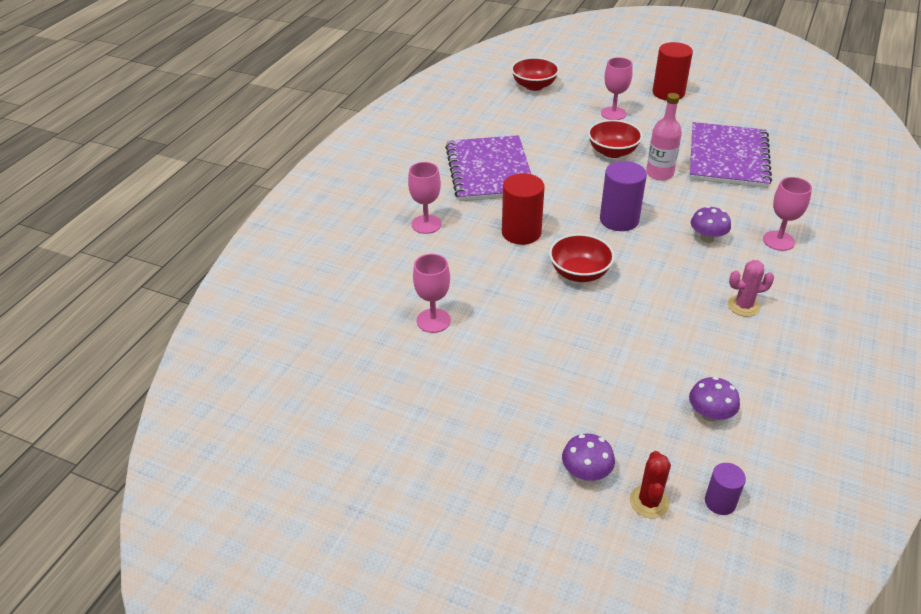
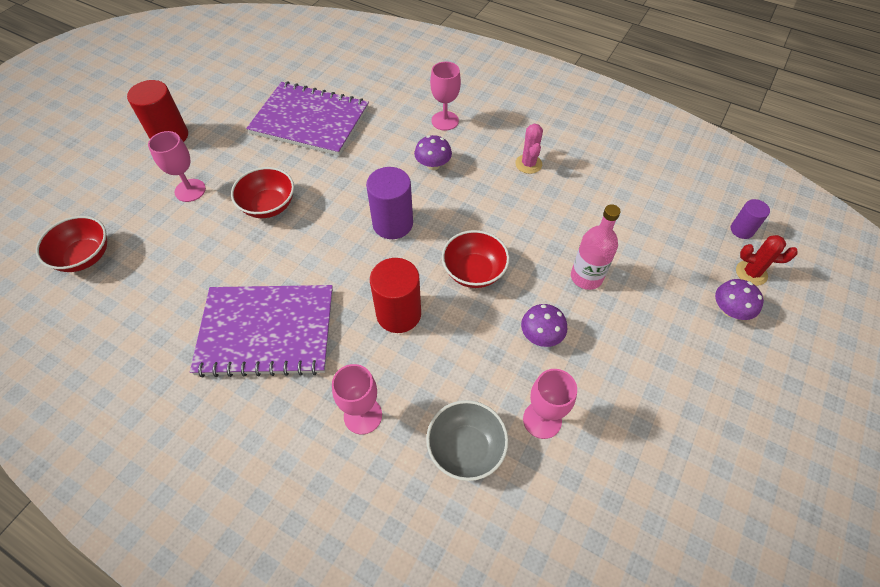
camera: 85 degrees left, 15 degrees up
(404, 278) = (466, 448): none -> grey bowl
(659, 173) = (321, 176): pink bottle -> pink bottle (586, 277)
(710, 414) = (655, 215): purple mushroom -> purple mushroom (541, 335)

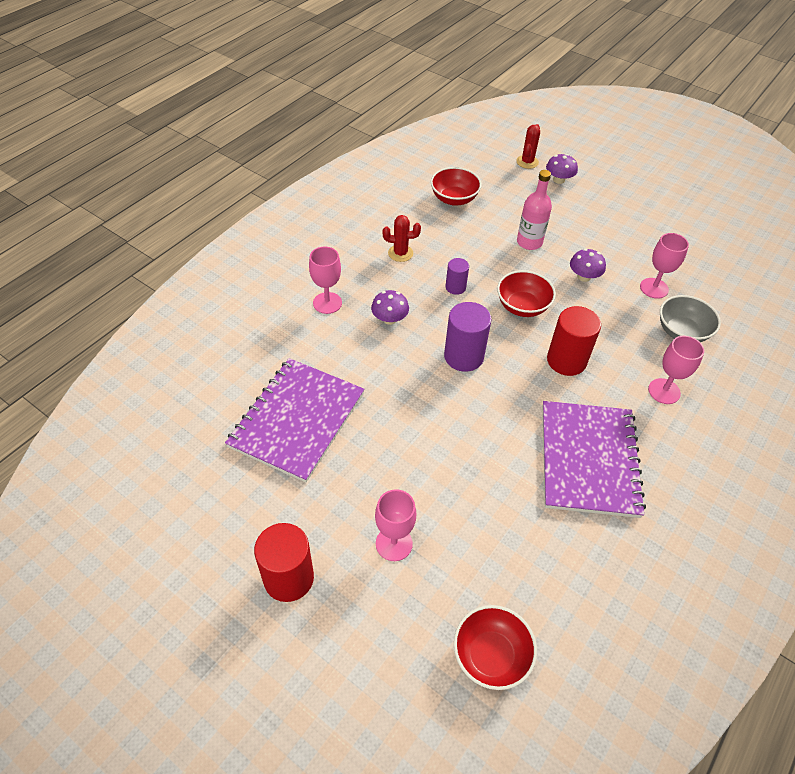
camera: 85 degrees left, 5 degrees down
(268, 206) = (428, 460): red bowl -> red bowl (454, 199)
(528, 164) = (400, 253): pink cactus -> red cactus
(741, 230) = (487, 155): purple cylinder -> purple cylinder (455, 287)

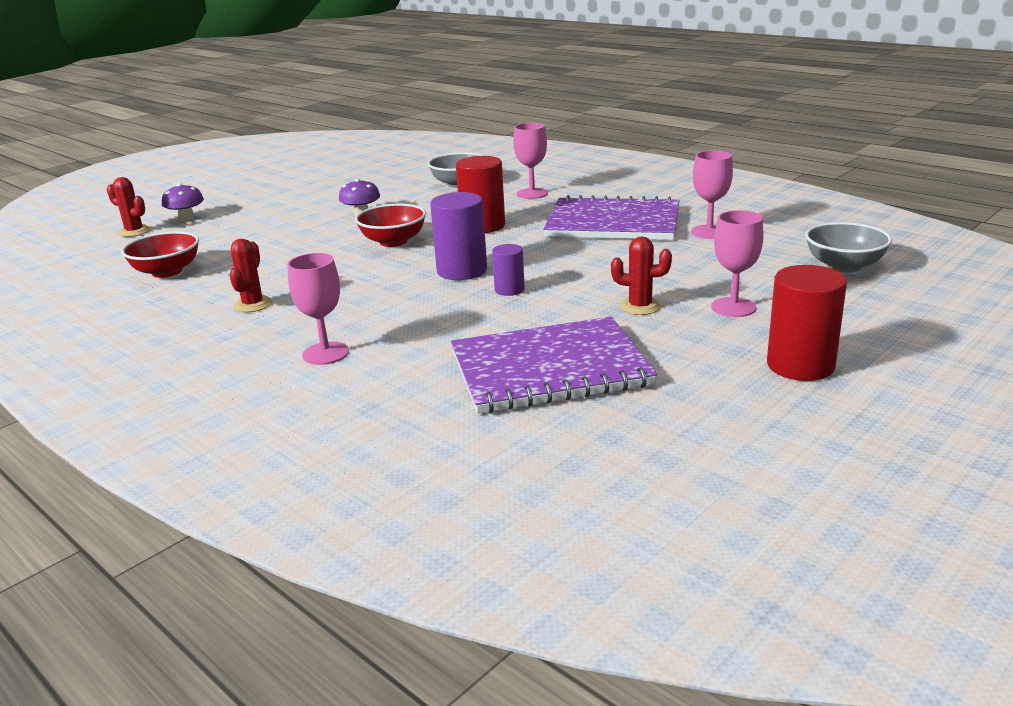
camera: 80 degrees left, 25 degrees down
(297, 420) = (549, 369): purple notebook -> purple notebook turned 45 degrees counterclockwise
(389, 319) = (380, 311): purple mushroom -> none
(395, 476) = (640, 307): none -> red cactus
(455, 287) = (341, 273): purple cylinder -> purple cylinder (509, 290)
(491, 655) = (844, 266): red bowl -> grey bowl
(529, 242) = (287, 235): pink bottle -> none
(654, 288) = (395, 189): pink goblet -> pink goblet (709, 232)

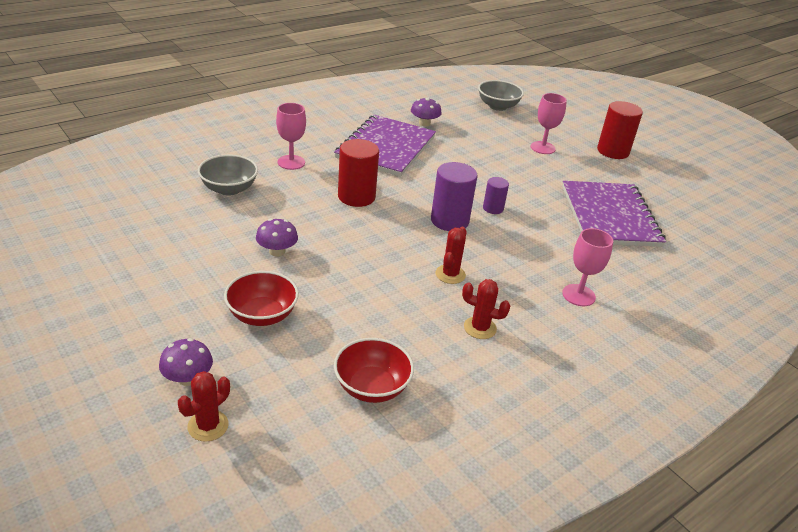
camera: 85 degrees left, 10 degrees up
(393, 241) = (367, 242): red bowl -> red bowl (262, 315)
(640, 307) = (534, 172): red cactus -> red cactus (450, 274)
(709, 232) = (424, 123): pink goblet -> purple mushroom

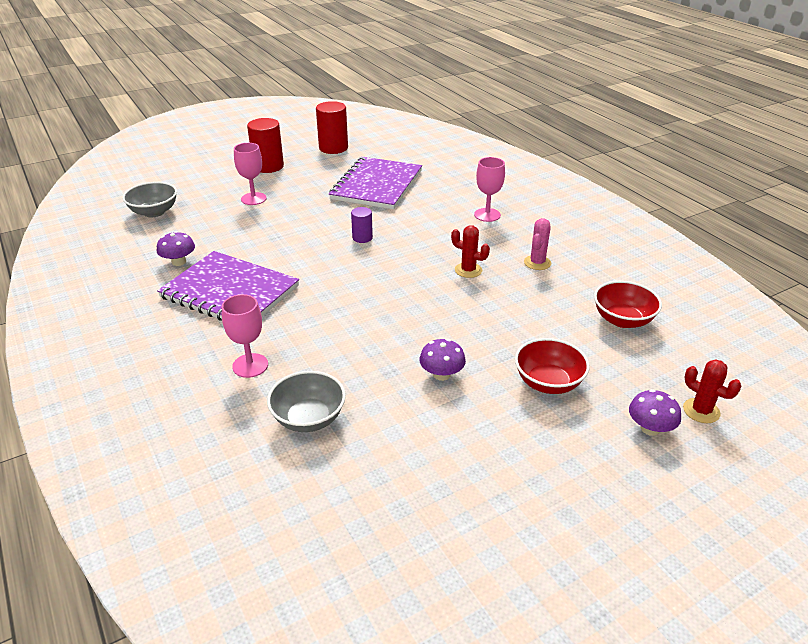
camera: 80 degrees left, 0 degrees up
(356, 197) = (335, 317): red cylinder -> red cylinder (333, 148)
(449, 220) = (383, 263): purple cylinder -> none
(480, 328) = (537, 263): red cactus -> pink cactus
(610, 216) = (376, 185): purple notebook -> purple notebook turned 75 degrees counterclockwise

